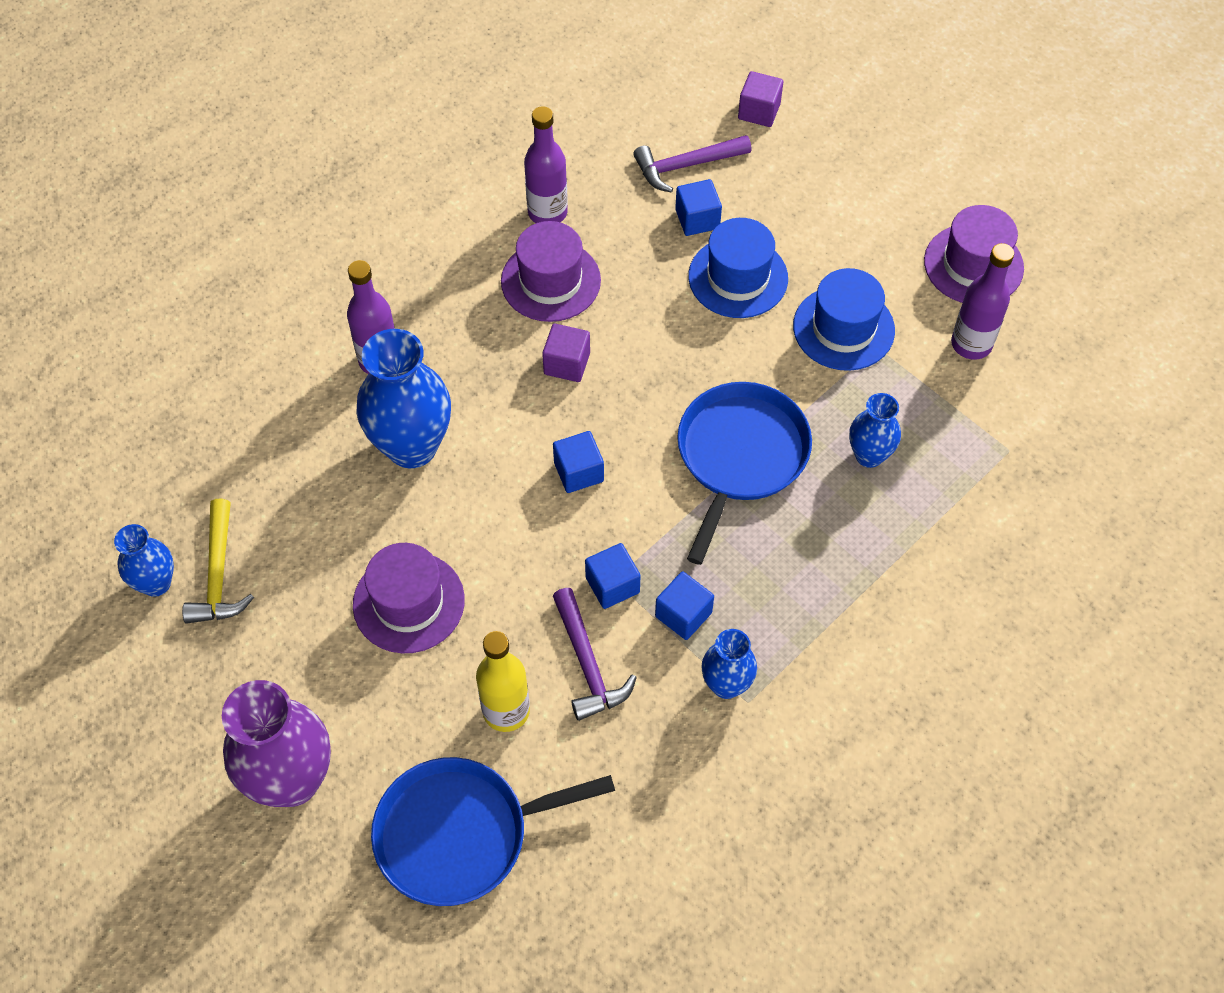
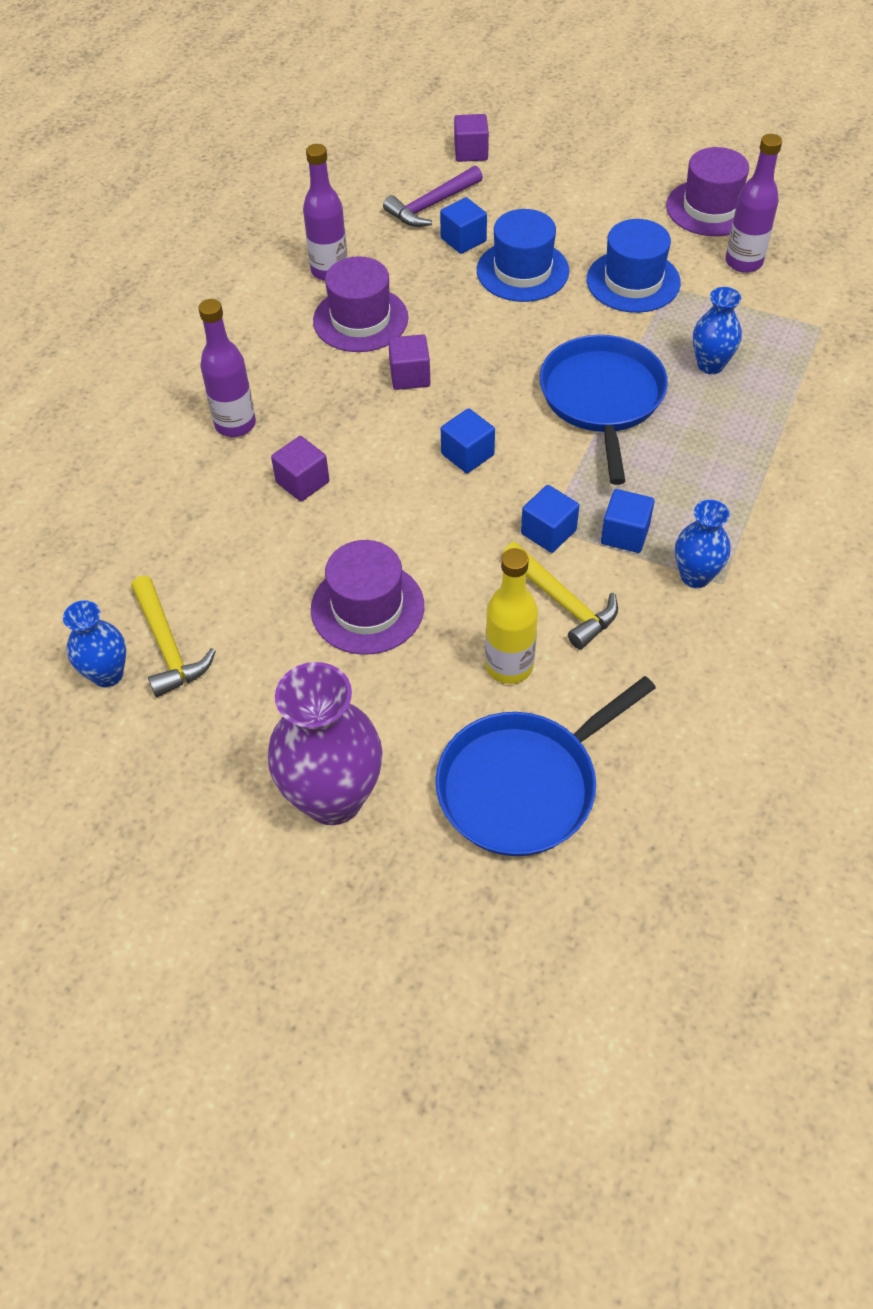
camera: 20 degrees left, 5 degrees down
(412, 446) = (302, 482): blue vase -> purple cube
(587, 664) = (562, 602): purple hammer -> yellow hammer

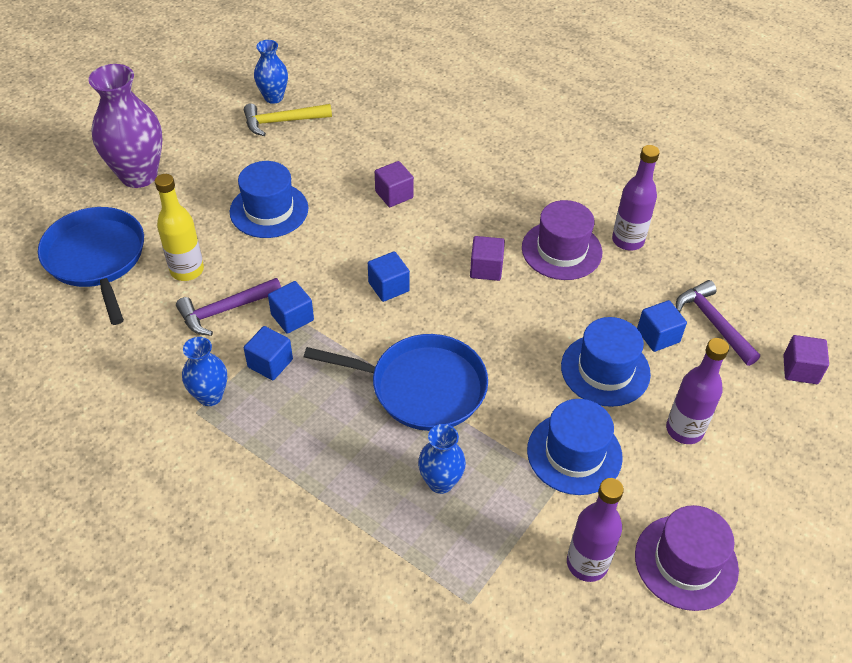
camera: 100 degrees right, 5 degrees down
(235, 424) = (462, 168): purple bottle -> purple bottle (684, 430)
(367, 608) = (269, 210): purple hat -> blue hat
(562, 602) = (225, 310): yellow hammer -> purple hammer

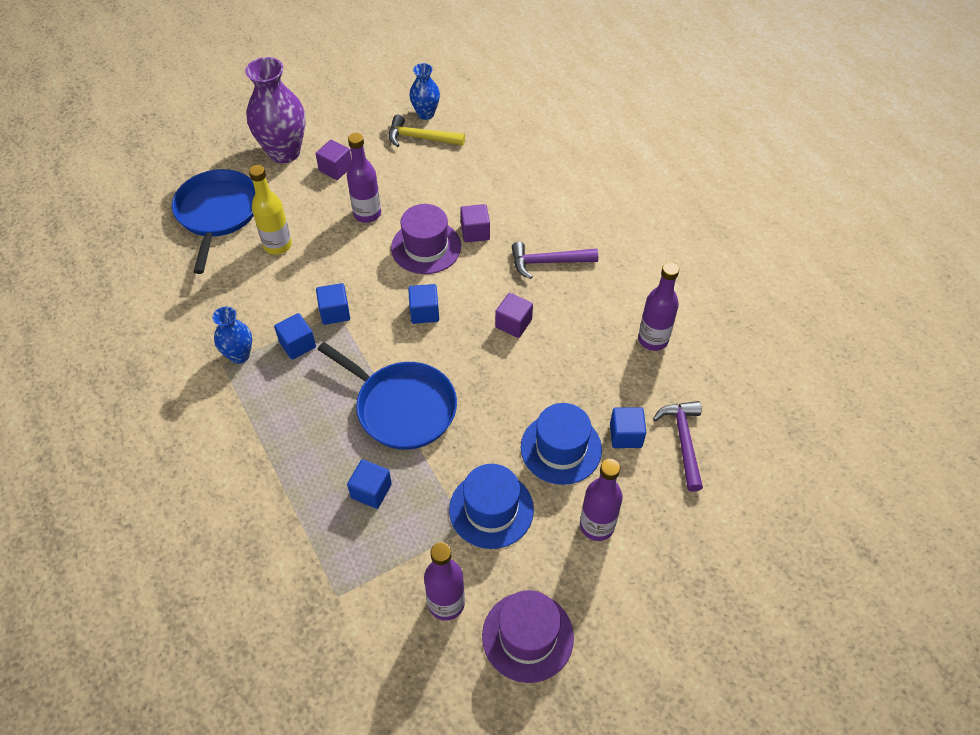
camera: 25 degrees right, 5 degrees up
(225, 310) = (288, 288): purple hammer -> purple hammer (548, 262)
(269, 210) = (367, 214): blue hat -> purple bottle
(440, 482) = (371, 491): blue vase -> blue cube
(561, 250) = (588, 329): purple hat -> purple hat (426, 247)
(800, 369) = (736, 512): purple cube -> purple cube (335, 169)

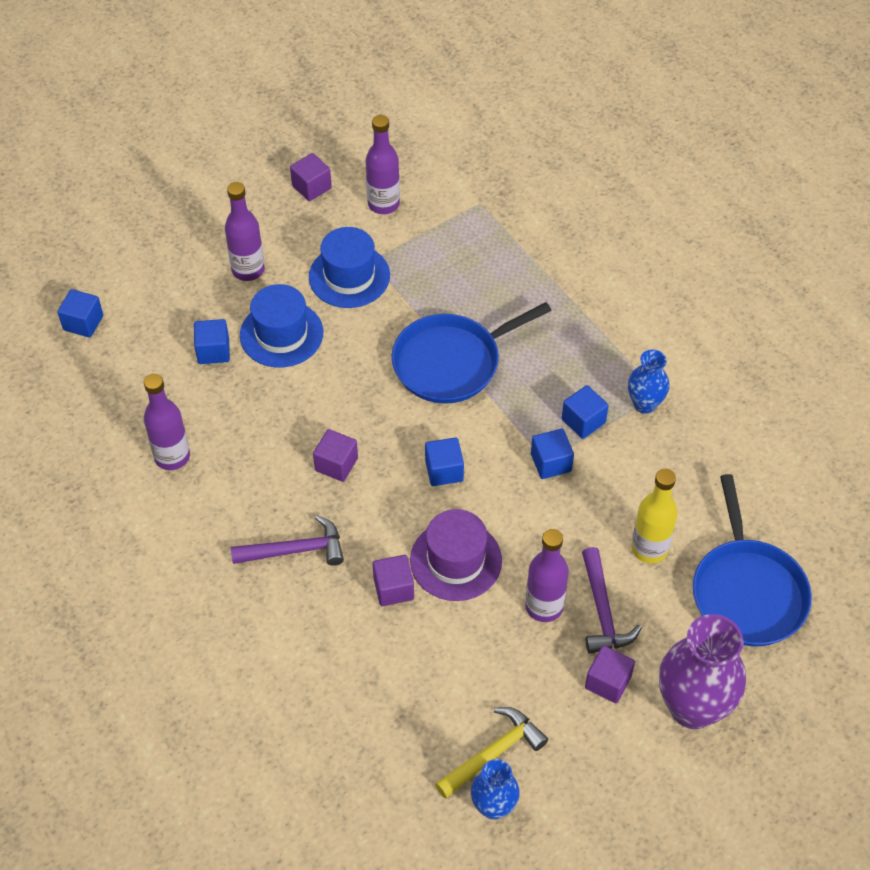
camera: 175 degrees right, 0 degrees up
(371, 491) = (467, 283): blue cube -> blue cube (83, 323)
(402, 407) = (451, 362): blue pan -> blue pan turned 60 degrees counterclockwise
(421, 138) = (493, 753): yellow hammer -> yellow hammer turned 45 degrees counterclockwise
(527, 636) = (311, 187): purple hat -> purple cube
(683, 441) = (154, 349): purple hammer -> purple hammer (602, 611)

